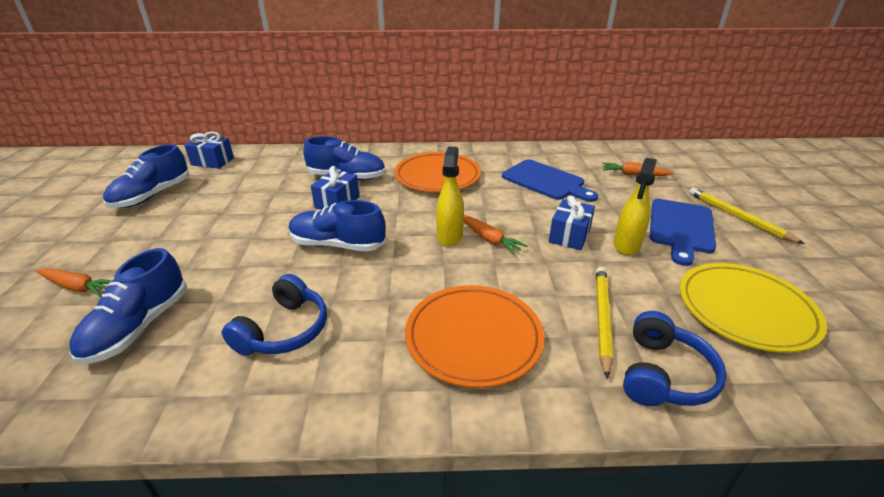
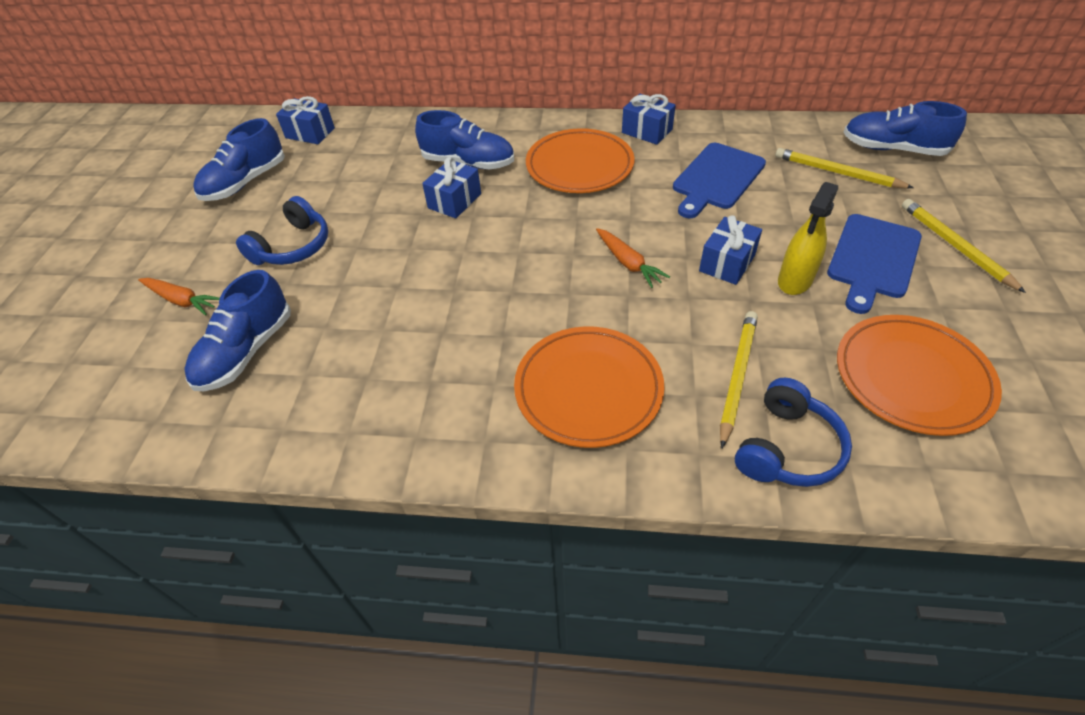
camera: 10 degrees right, 15 degrees up
(284, 330) = (391, 366): blue headphones -> blue headphones (293, 247)
(338, 245) = (452, 262): blue shoe -> blue shoe (893, 149)
(449, 236) = (582, 256): yellow spray bottle -> none
(485, 154) = (647, 131): none -> blue gift
(546, 181) = (716, 179): blue cutting board -> blue cutting board turned 75 degrees clockwise
(634, 175) = (837, 172): orange carrot -> yellow pencil
(745, 310) = (912, 377): yellow plate -> orange plate

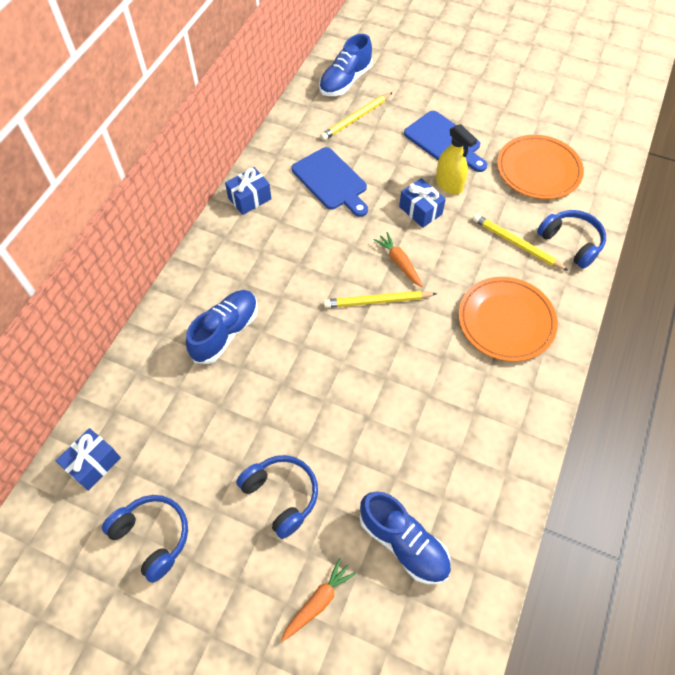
camera: 75 degrees left, 10 degrees up
(245, 182) = (153, 537): blue shoe -> blue headphones
(454, 201) = (276, 354): blue gift -> none
(579, 166) = (272, 256): orange plate -> none
(628, 263) = (399, 263): orange carrot -> orange carrot turned 105 degrees counterclockwise
(955, 246) = (447, 102): yellow pencil -> yellow pencil (377, 301)

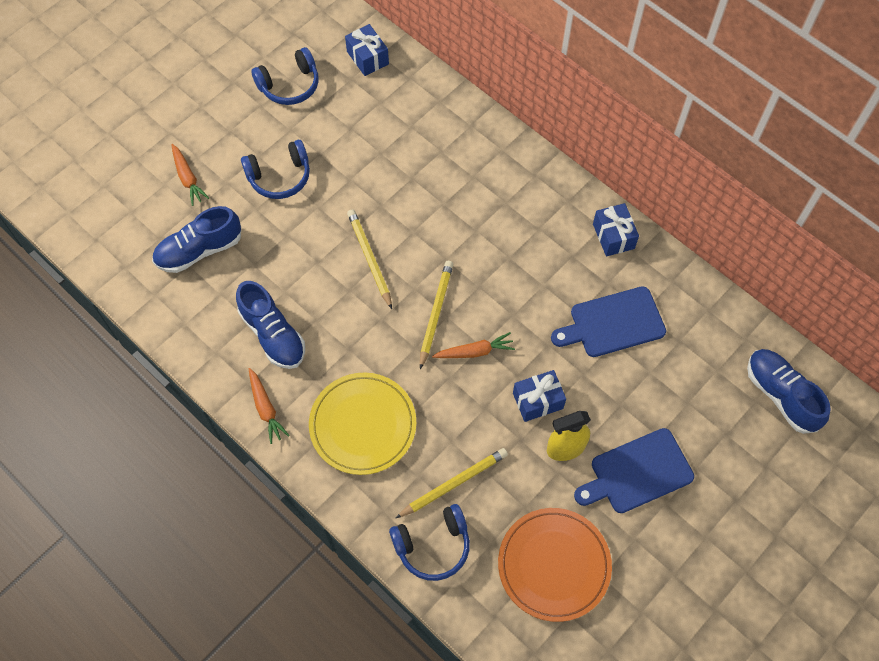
camera: 110 degrees right, 5 degrees up
(225, 332) = (453, 175): blue shoe -> blue shoe (273, 334)
(356, 118) = (708, 384): yellow pencil -> yellow pencil (369, 258)
(506, 321) = (363, 425): orange plate -> yellow plate
(534, 403) = (266, 408): none -> orange carrot

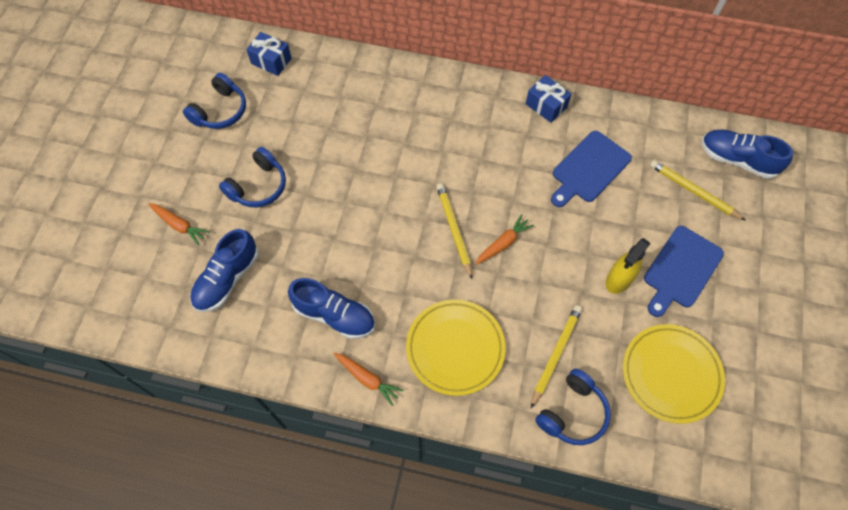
camera: 30 degrees left, 0 degrees up
(369, 258) = (374, 214): yellow pencil -> yellow pencil (693, 191)
(538, 401) = (574, 255): blue gift -> none
(554, 565) = (671, 374): orange plate -> yellow plate

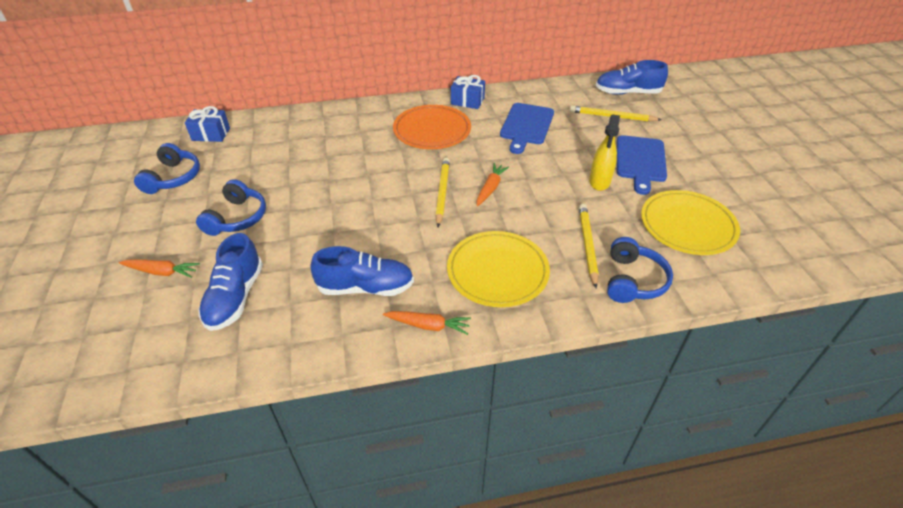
camera: 25 degrees left, 20 degrees down
(454, 230) = (442, 192): yellow pencil -> yellow pencil turned 45 degrees clockwise
(486, 138) = (432, 131): none -> orange plate

